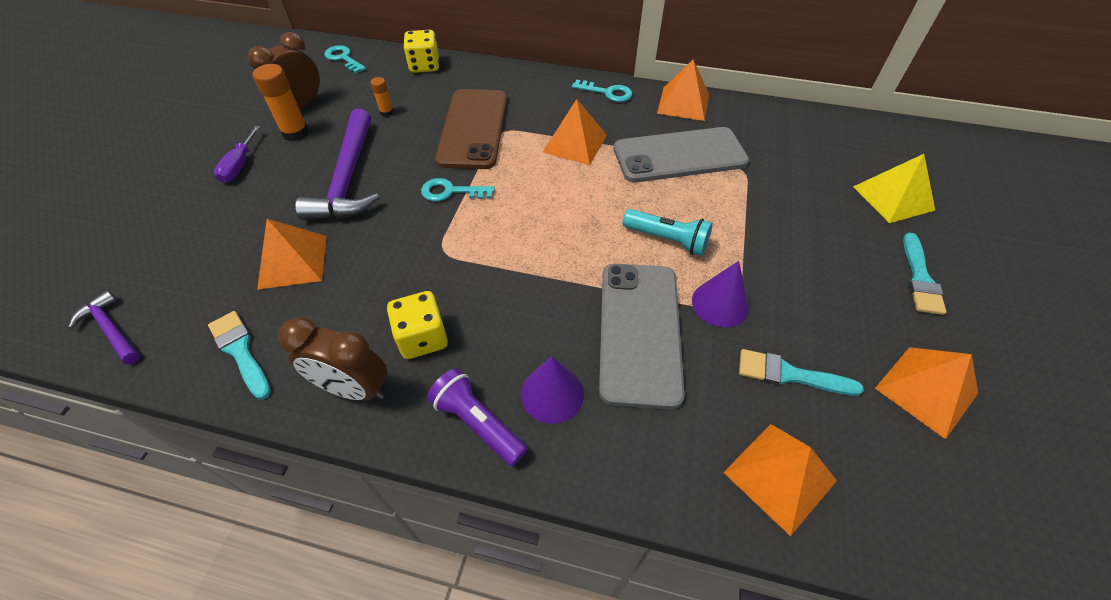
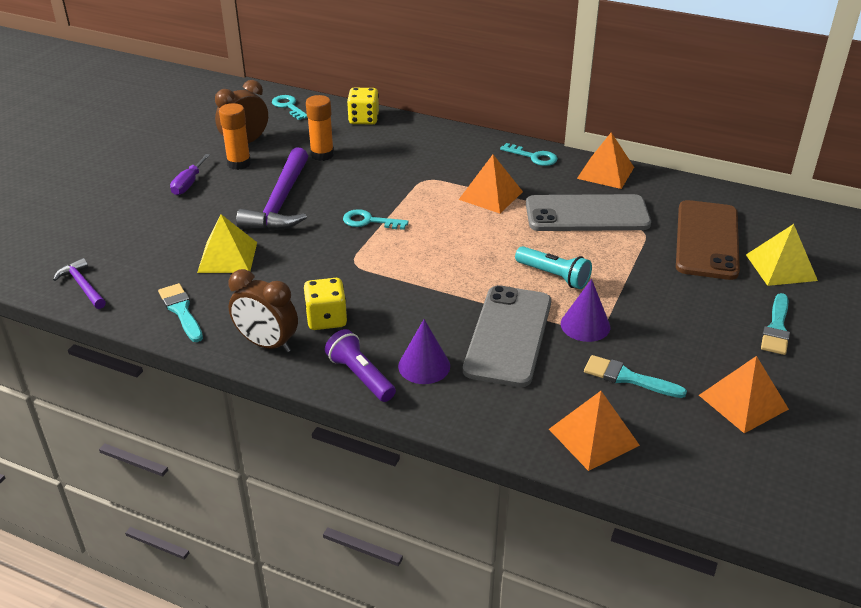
camera: 10 degrees right, 15 degrees down
(293, 261) = (227, 257): orange pyramid -> yellow pyramid
(386, 112) = (322, 155): orange glue stick -> orange glue stick, size x1.84
(473, 129) = (399, 175): brown phone -> brown phone (707, 240)

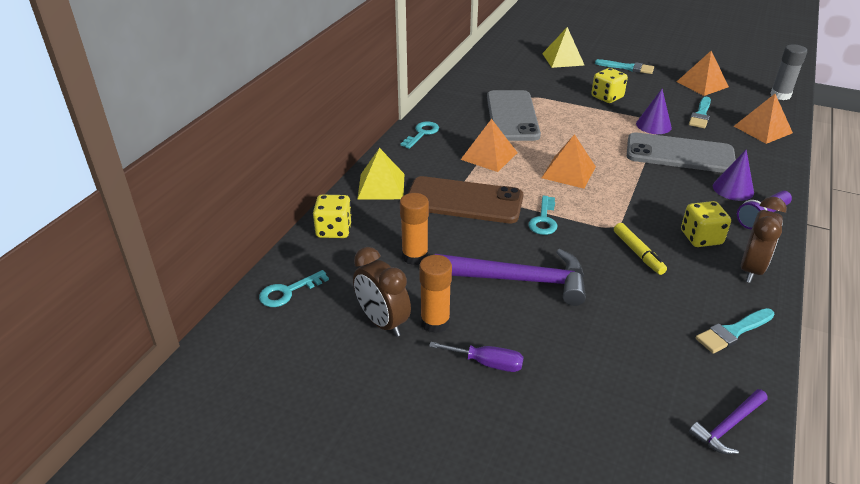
camera: 90 degrees left, 0 degrees up
(227, 257) = (631, 309): yellow pyramid -> yellow pyramid (381, 186)
(307, 272) = (638, 253): none -> yellow marker
(554, 276) = (599, 133): turquoise flashlight -> none
(605, 172) = (448, 105): orange pyramid -> orange pyramid (568, 172)
(662, 294) = (607, 97): none -> yellow dice
(707, 240) = (537, 77): brown phone -> brown phone (464, 201)
(730, 495) = (780, 95): none -> grey glue stick

